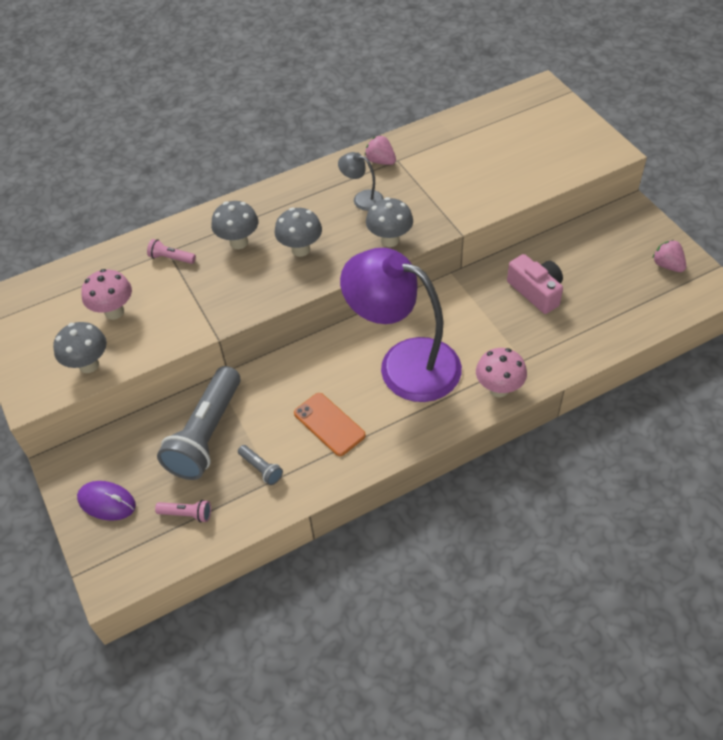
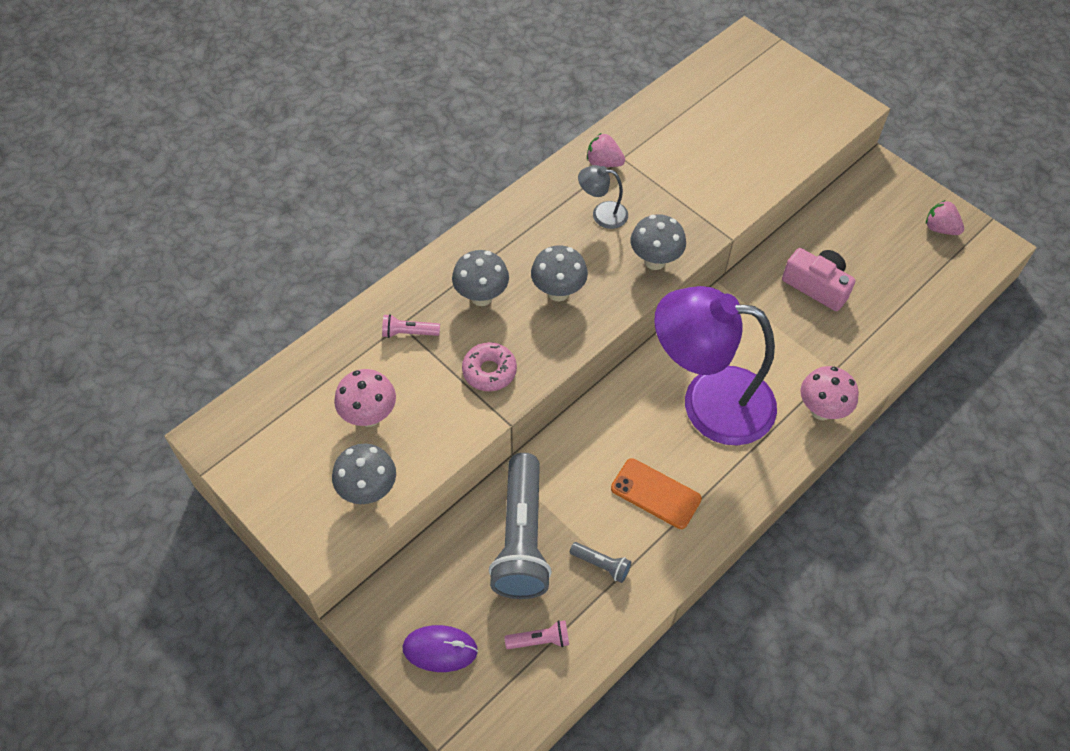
camera: 20 degrees left, 5 degrees up
(220, 297) = (489, 371): none -> pink donut

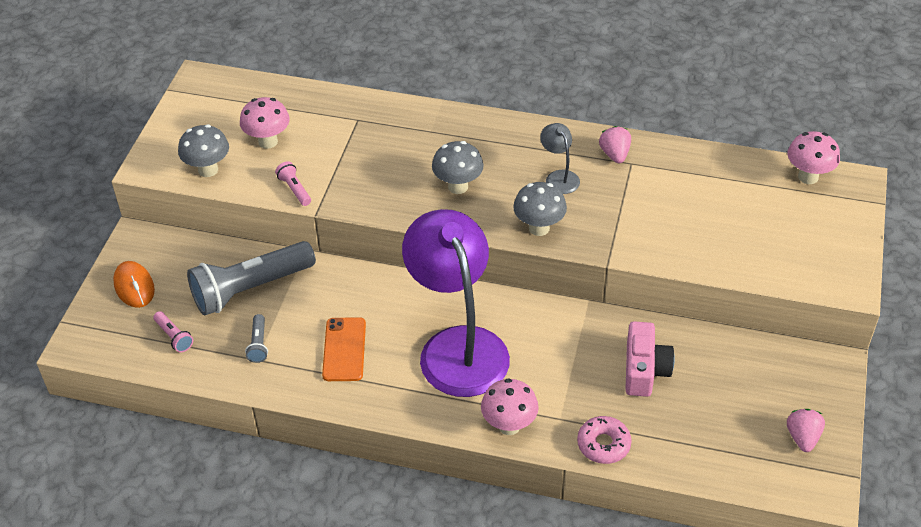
camera: 60 degrees right, 10 degrees down
(409, 333) = (354, 127): pink flashlight -> pink flashlight (295, 189)
(440, 649) = (134, 286): purple mouse -> orange mouse
(481, 297) = (417, 148): grey mushroom -> none
(489, 371) = (353, 183): pink donut -> pink donut (603, 444)
(721, 62) = (808, 177): none -> pink mushroom

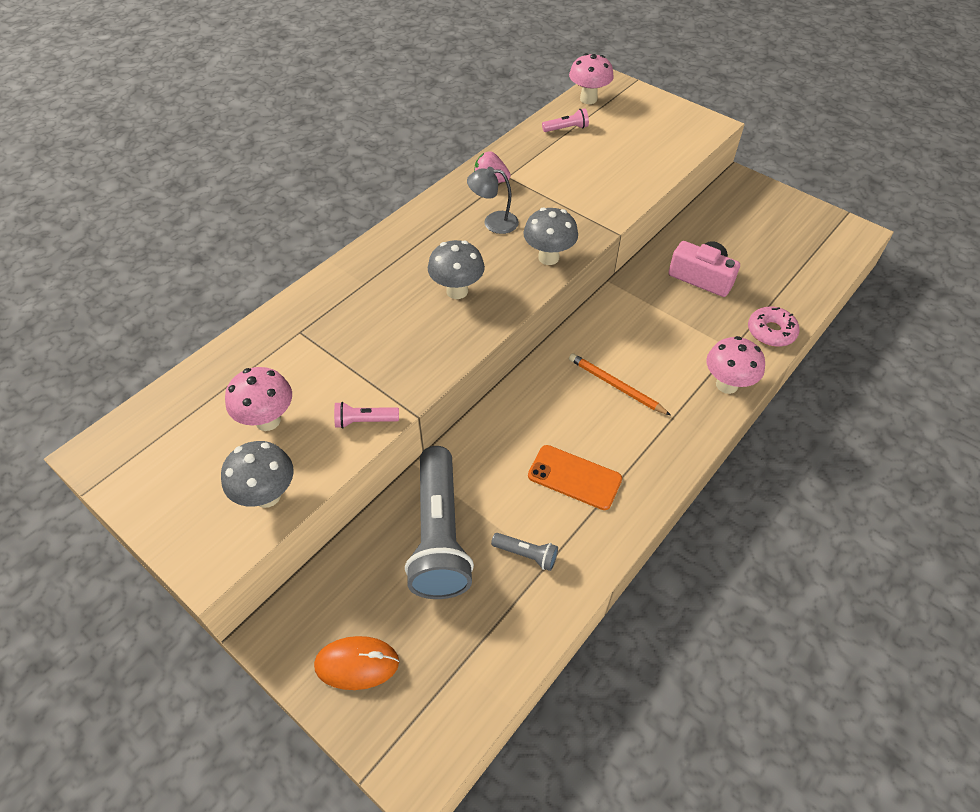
camera: 65 degrees left, 5 degrees up
(174, 337) = (467, 642): pink flashlight -> pink flashlight (566, 129)
(458, 346) = (616, 386): purple lamp -> orange pencil
(802, 437) = (804, 223): pink strawberry -> none

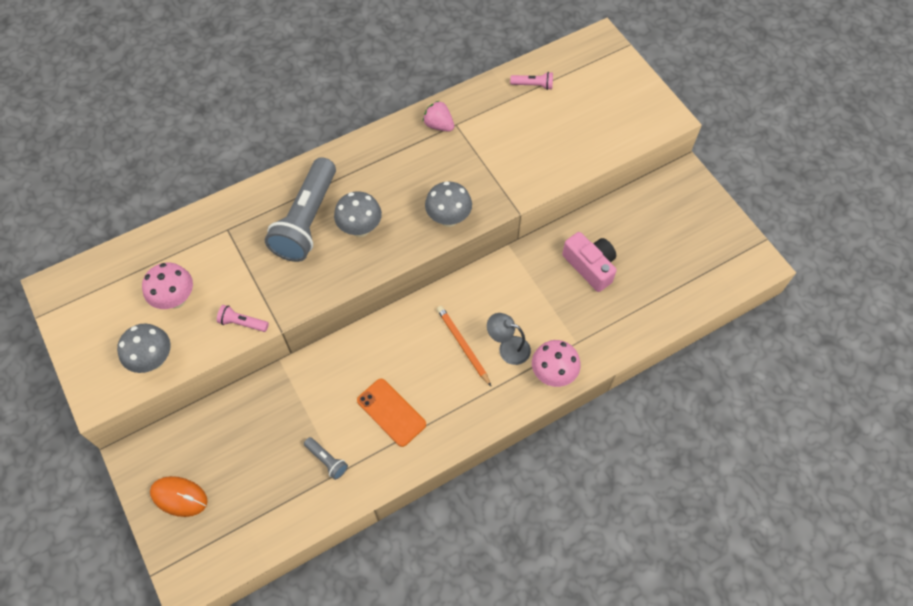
camera: 20 degrees right, 10 degrees up
(439, 535) = (273, 423): grey flashlight -> grey flashlight (306, 220)
(493, 222) = (420, 169): grey lamp -> grey lamp (508, 348)
(588, 99) = (571, 56): pink mushroom -> none
(771, 332) = (619, 338): pink donut -> none

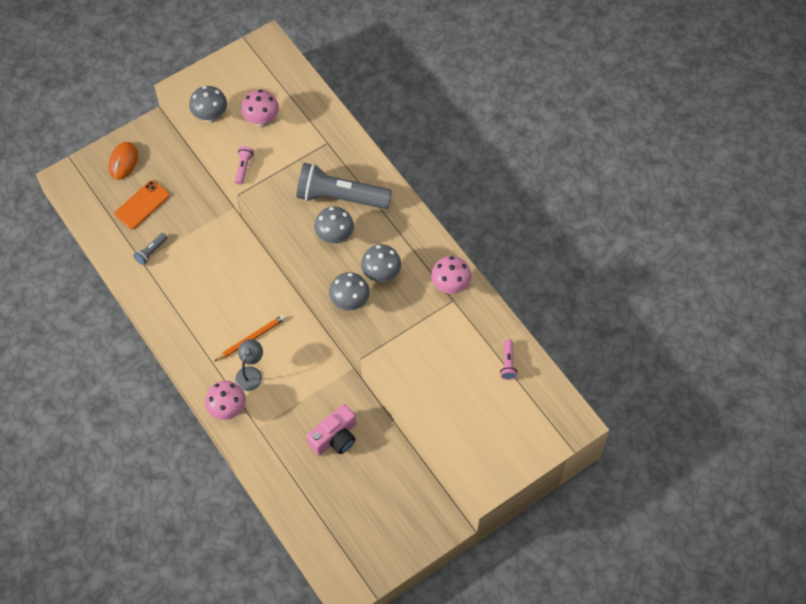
camera: 85 degrees right, 0 degrees up
(391, 412) = (191, 291): orange phone -> orange phone (142, 205)
(416, 187) = (381, 275): none -> grey mushroom
(439, 125) = (450, 286): pink strawberry -> pink mushroom

